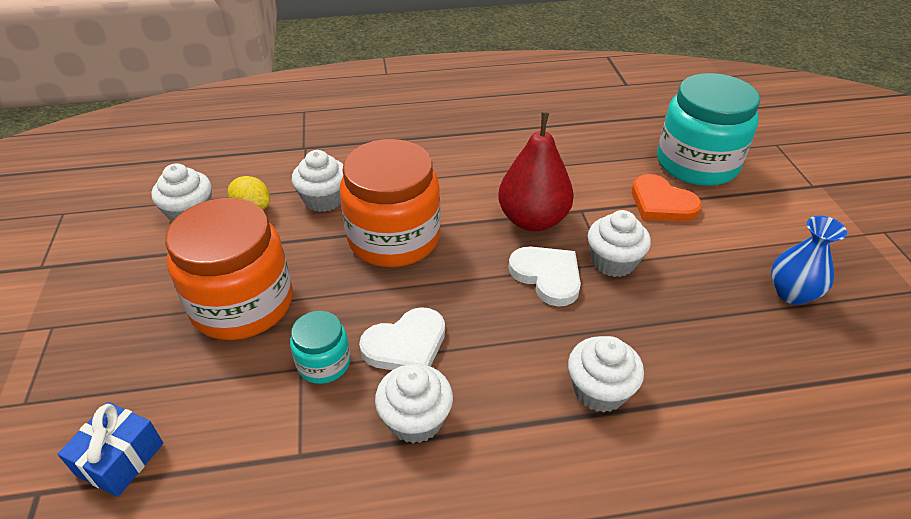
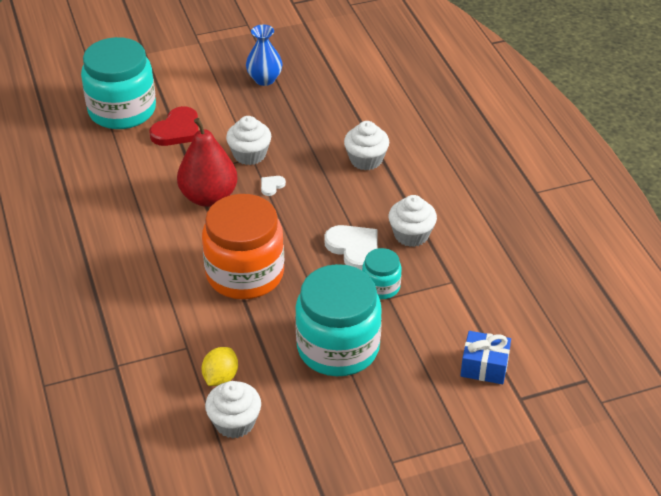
camera: 100 degrees left, 0 degrees up
(242, 304) = (338, 347): orange jar -> turquoise jar
(324, 199) = (199, 330): white cupcake -> none
(547, 276) = (271, 186): white heart -> white heart, size x0.48
(661, 203) = (177, 130): orange heart -> red heart

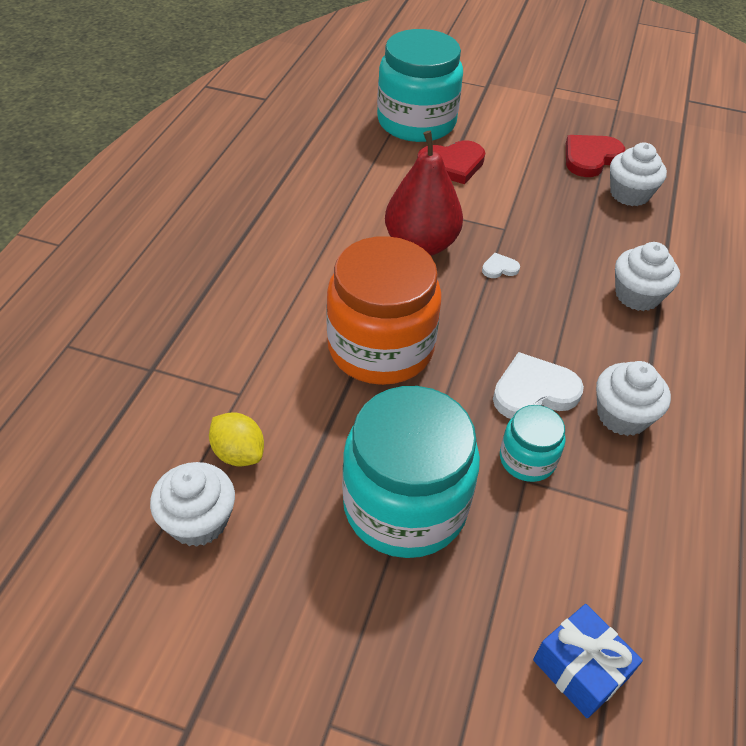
camera: 35 degrees right, 5 degrees up
(220, 377) = (238, 453): yellow lemon -> yellow lemon turned 75 degrees clockwise
(249, 155) = (505, 224): white cupcake -> white cupcake (629, 194)
(264, 79) = (590, 158): blue vase -> red heart
(354, 248) = (534, 391): white heart -> white heart turned 105 degrees counterclockwise

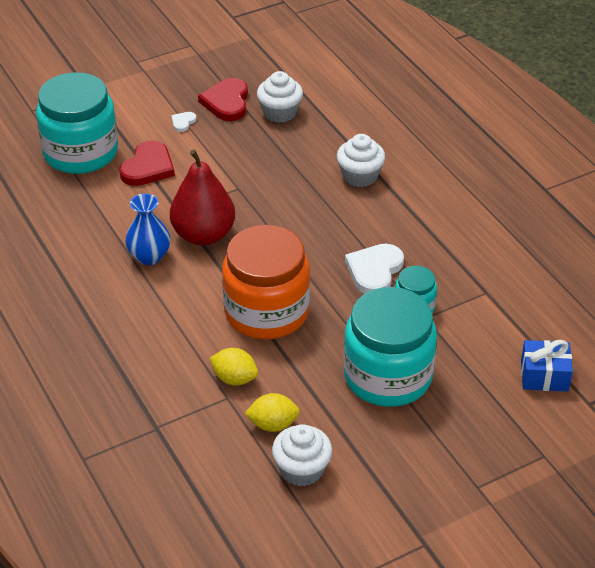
camera: 45 degrees left, 5 degrees down
(269, 382) = (234, 378): none -> yellow lemon
(353, 230) = (149, 256): none -> blue vase
(499, 268) = (268, 215): white heart -> white heart (183, 122)
(622, 415) = (430, 249): white cupcake -> none

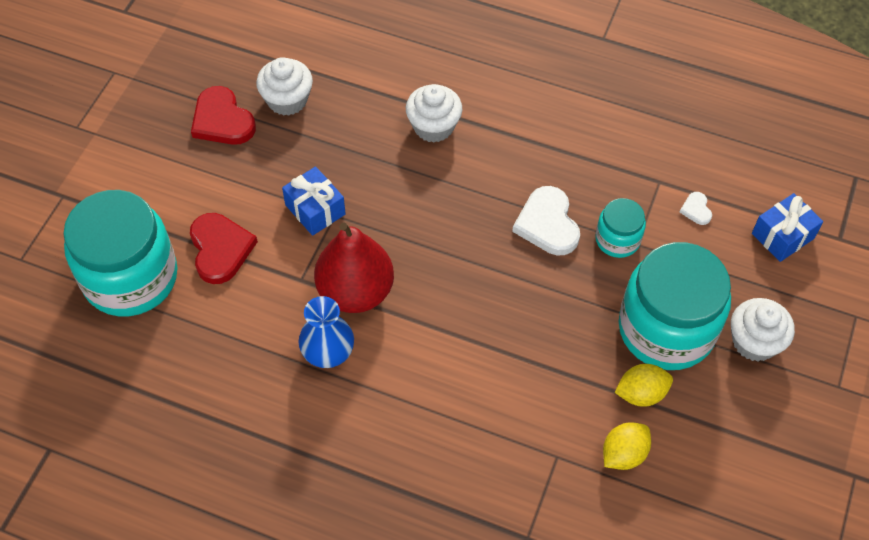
camera: 40 degrees left, 15 degrees up
(183, 122) = (202, 172): white heart -> white heart (696, 209)
(229, 178) = (315, 209): none -> blue gift
(234, 378) = (543, 431): yellow lemon -> yellow lemon (641, 393)
(266, 312) = (499, 337): orange jar -> none
(302, 469) = (692, 481): white cupcake -> white cupcake (754, 341)

